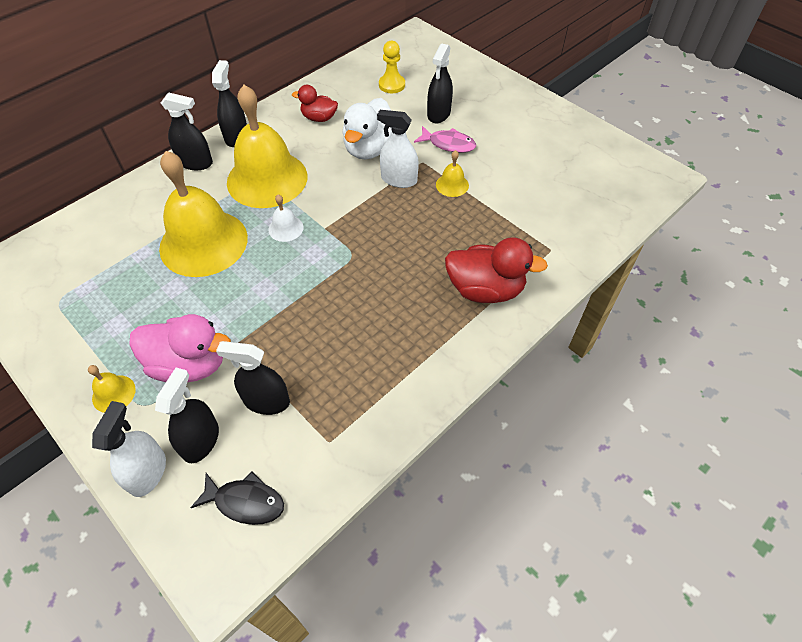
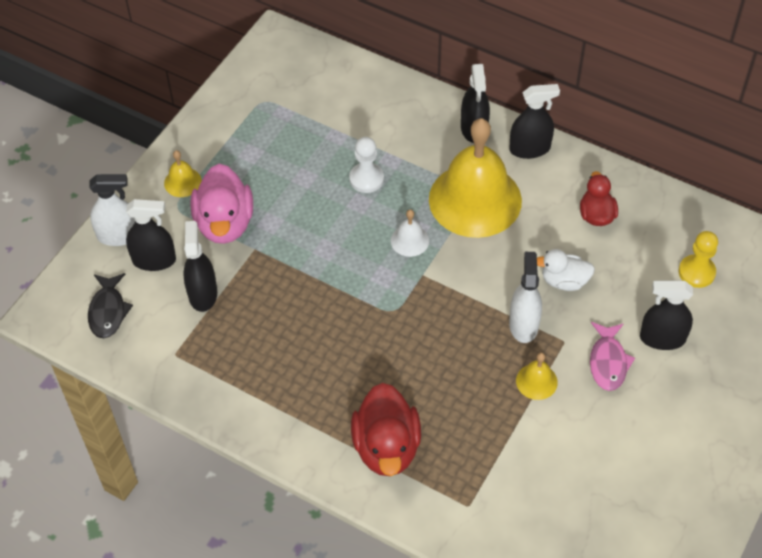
camera: 75 degrees right, 0 degrees up
(203, 242) = (366, 179): yellow bell -> white pawn
(369, 149) = (564, 281): white duck -> white duck, size x0.60

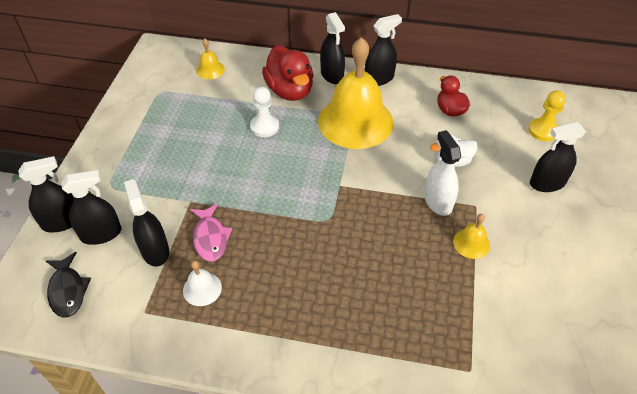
camera: 20 degrees left, 5 degrees down
(119, 235) = (62, 222): white spray bottle -> black spray bottle
(182, 182) = (110, 165): yellow bell -> yellow bell (210, 70)
(225, 223) = (157, 188): pink duck -> none
(386, 447) = (373, 339): red duck -> red duck (290, 91)
(409, 240) = (318, 162): white bell -> white bell (202, 289)
(608, 362) = (518, 212): pink fish -> pink fish (210, 238)

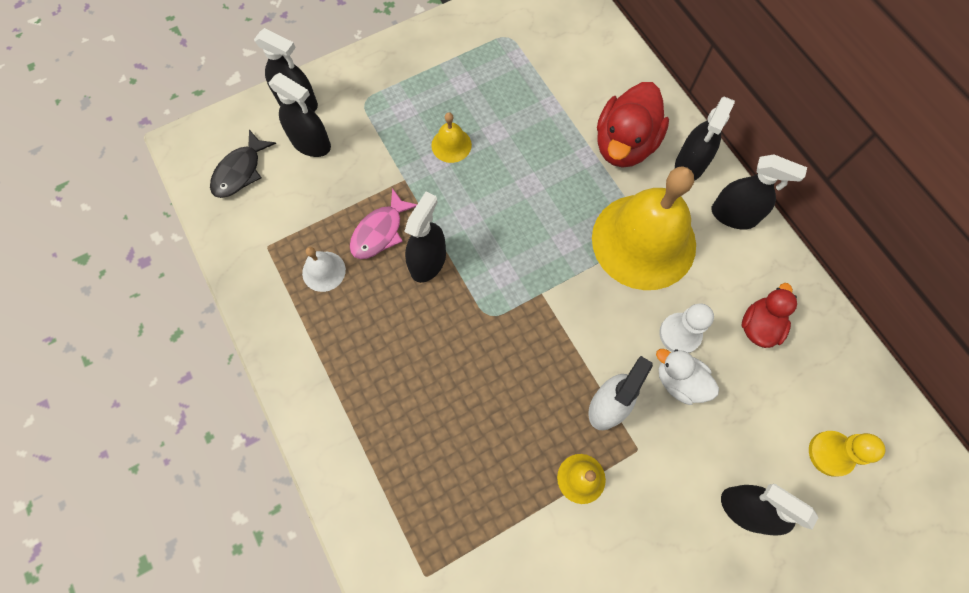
camera: 50 degrees right, 20 degrees up
(155, 251) = (330, 200): black spray bottle -> black spray bottle (428, 262)
(210, 70) = (579, 49): yellow bell -> yellow bell (451, 145)
(264, 127) = (552, 163): white pawn -> white pawn (680, 334)

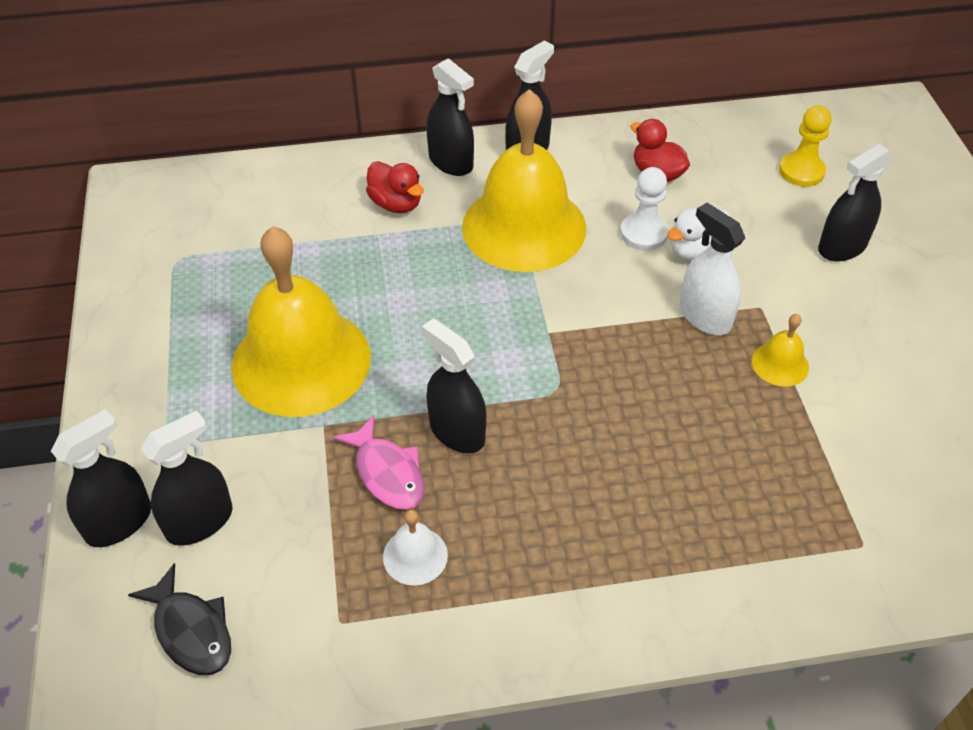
camera: 70 degrees left, 20 degrees down
(451, 145) = (301, 361): yellow bell -> yellow bell, size x2.45
(624, 144) = (396, 204): red duck -> red duck, size x0.60

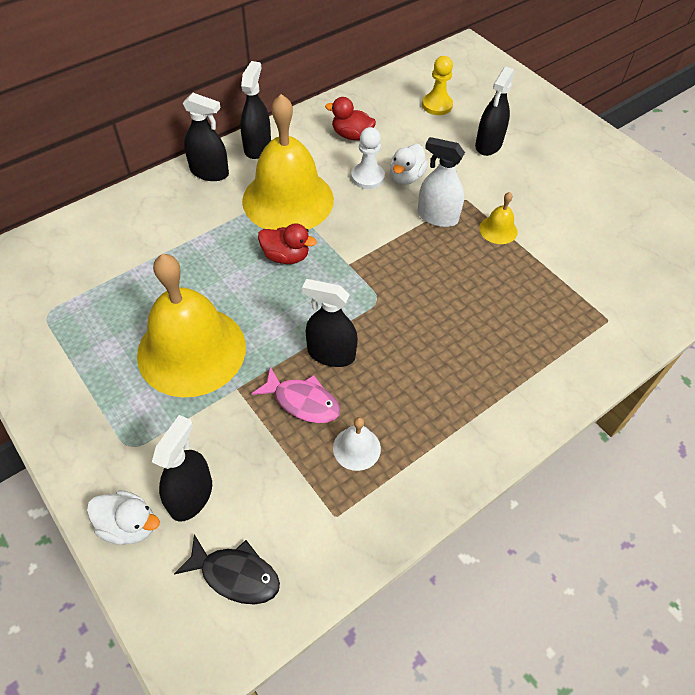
camera: 30 degrees left, 5 degrees up
(119, 522) = (129, 525): black spray bottle -> white duck
(396, 204) = (189, 214): red duck -> red duck (286, 256)

